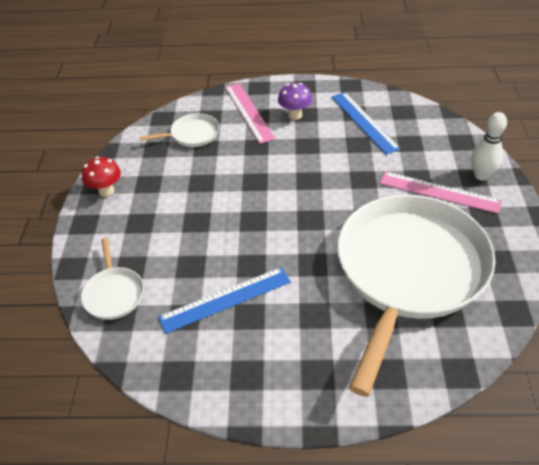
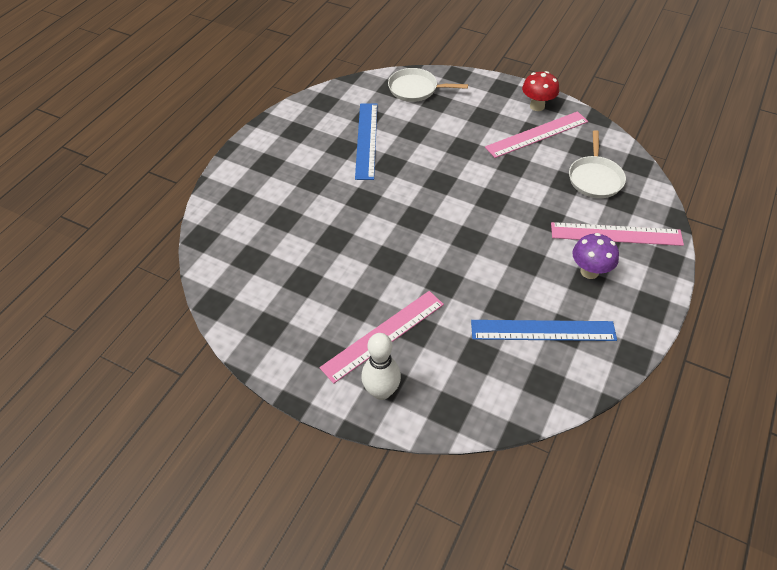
camera: 115 degrees right, 5 degrees up
(150, 180) = (537, 134): none -> pink ruler
(409, 271) = (308, 256): white pan -> none

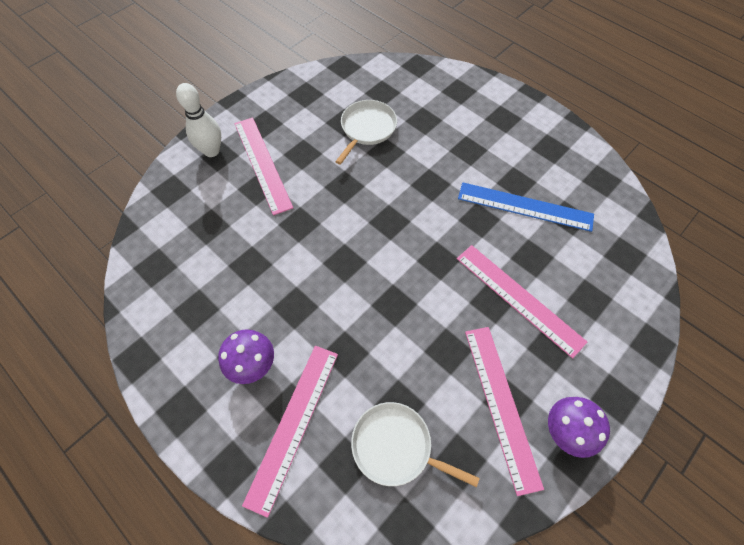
camera: 105 degrees right, 10 degrees up
(415, 89) = (620, 282): white pan -> white pan (367, 129)
(453, 135) = (519, 298): none -> pink ruler
(537, 106) = (565, 431): red mushroom -> purple mushroom
(543, 330) = (206, 288): blue ruler -> none

